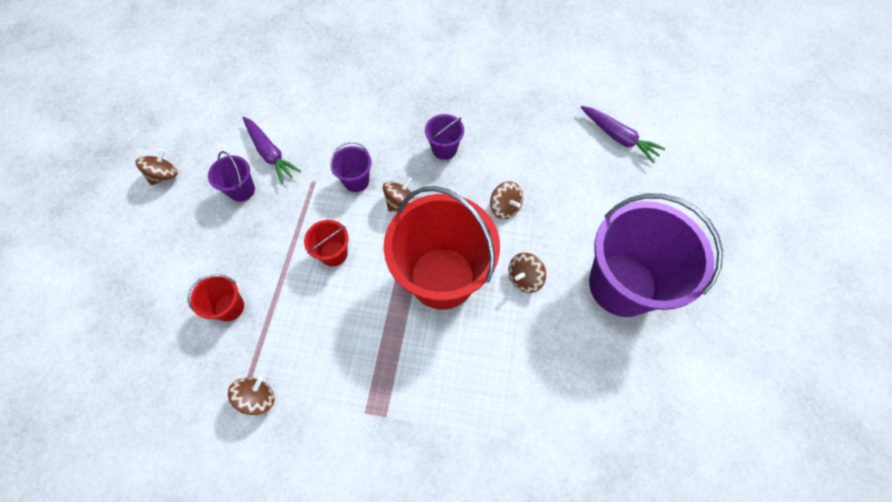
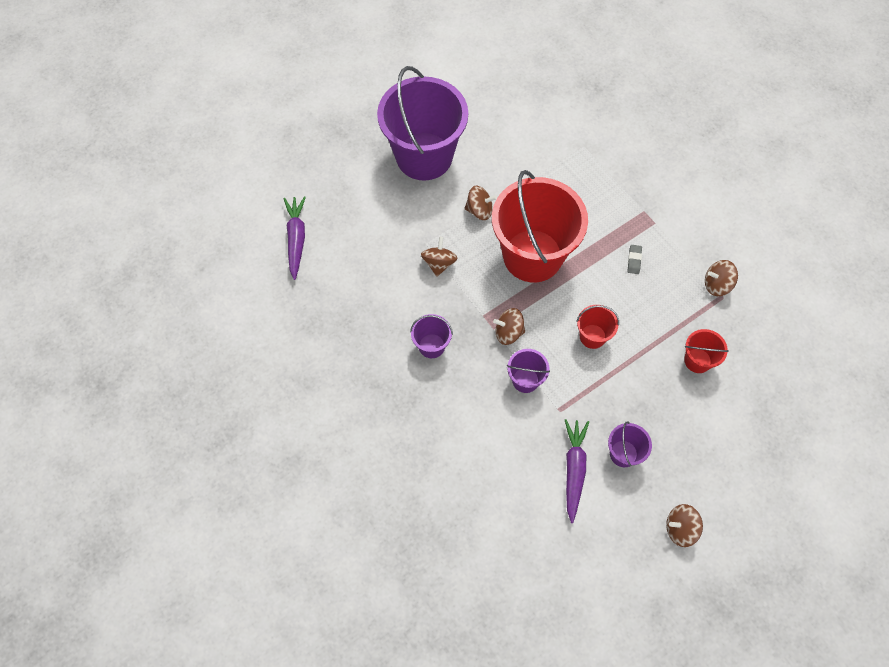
camera: 135 degrees left, 0 degrees up
(353, 352) = (634, 260): none -> grey eraser

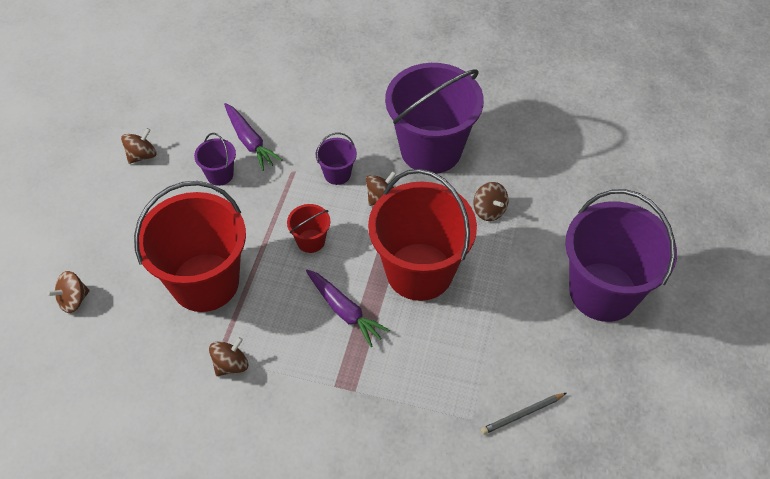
camera: 140 degrees right, 10 degrees down
(296, 239) = (616, 150): purple carrot -> purple carrot (345, 311)
(431, 346) = (431, 149): purple bucket -> purple bucket, size x2.34
(479, 210) = (503, 278): brown spinning top -> brown spinning top (73, 300)
(550, 128) = (522, 414): none -> grey pencil
(634, 260) = (326, 332): grey eraser -> none
(697, 360) = (205, 282): red bucket -> red bucket, size x2.34

